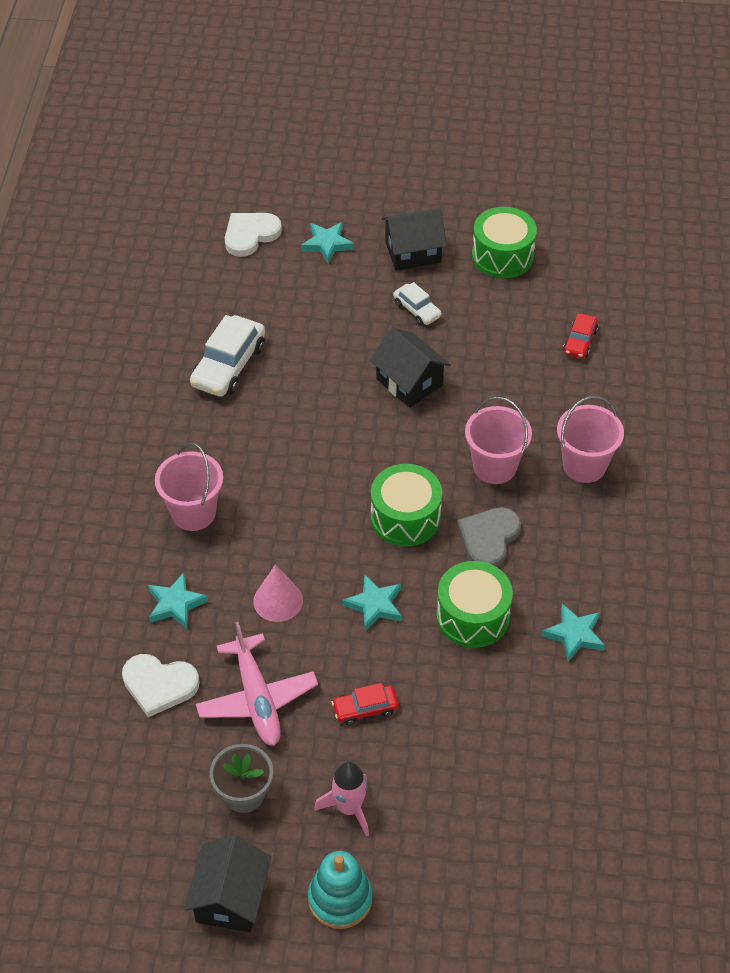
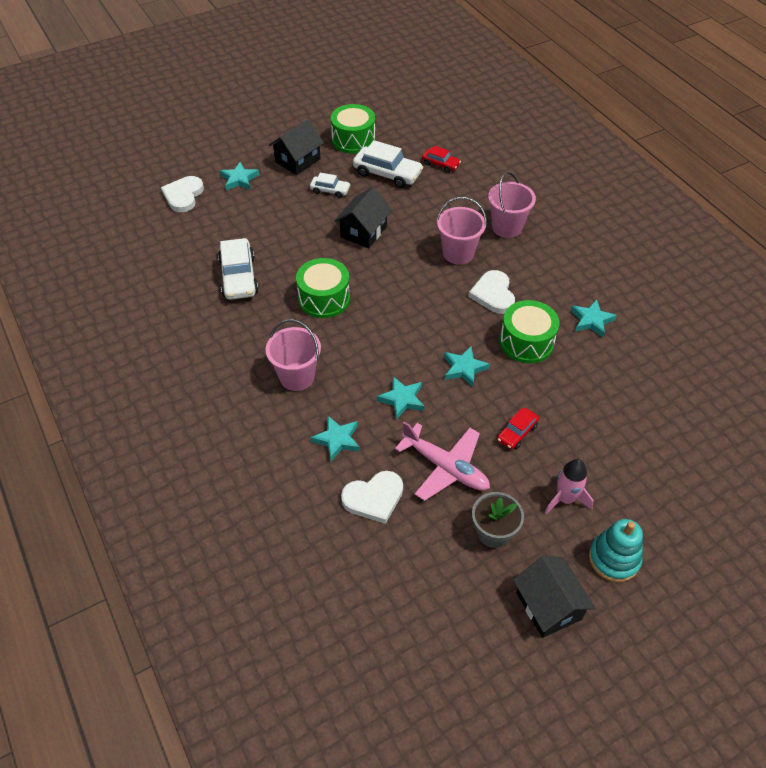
camera: 35 degrees left, 0 degrees up
(278, 600) = (402, 399): pink cone -> turquoise star
(405, 517) = (434, 308): green drum -> green drum (324, 299)
(409, 382) = (363, 232): black house -> black house turned 75 degrees counterclockwise
(488, 538) = (493, 294): grey heart -> white heart
(503, 321) = (387, 174): none -> white car
(580, 341) = (440, 164): red car -> red car turned 45 degrees counterclockwise

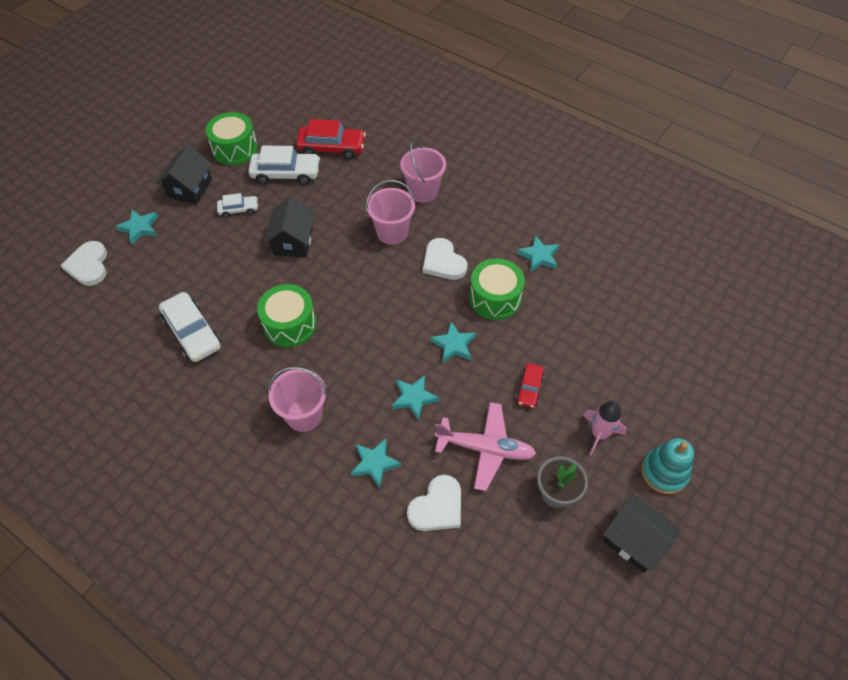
camera: 25 degrees left, 5 degrees up
(440, 164) = (331, 148): red car -> red car, size x1.77

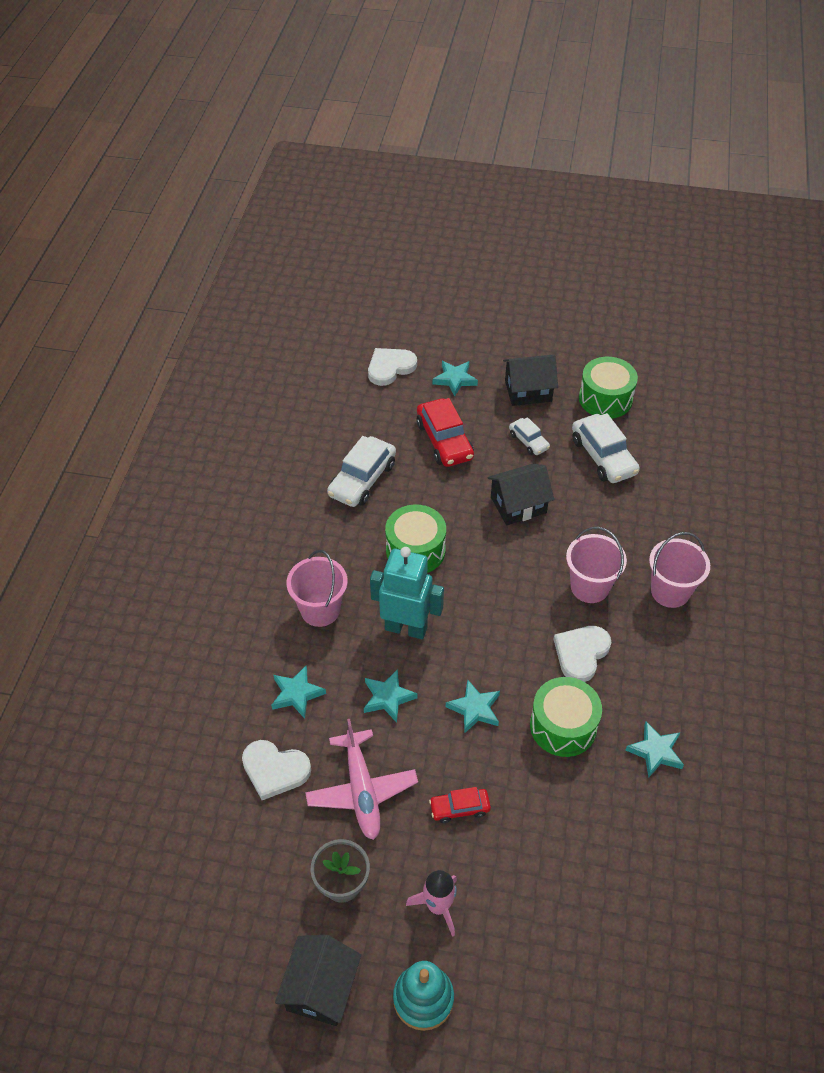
camera: 65 degrees right, 5 degrees down
(331, 148) = (670, 478): red car -> red car (444, 440)
(358, 360) = (406, 628): none -> turquoise robot

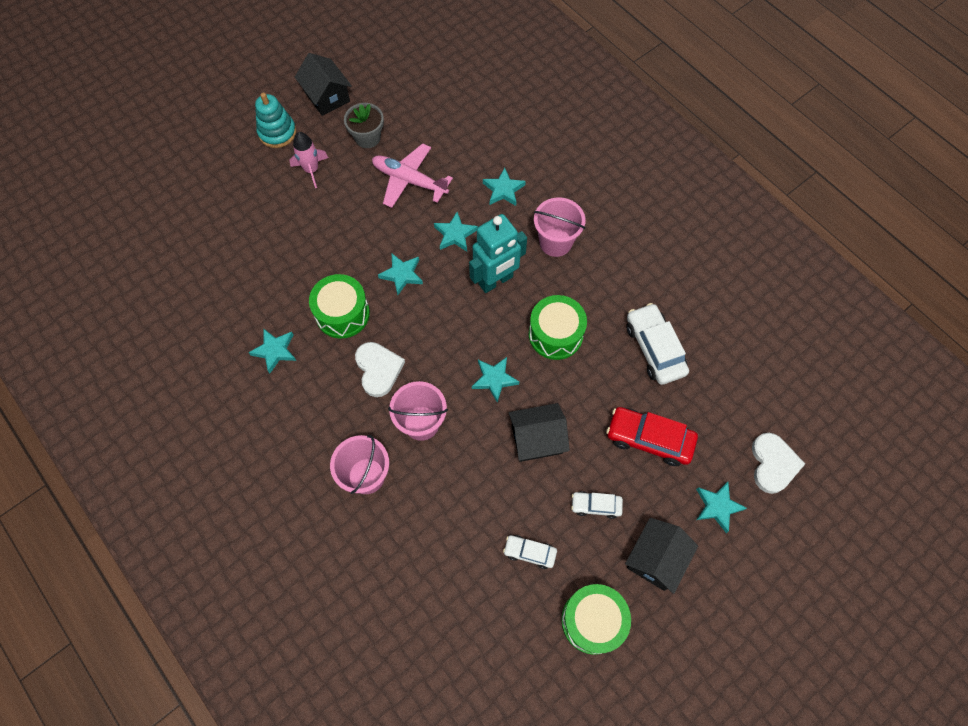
camera: 130 degrees right, 15 degrees up
(275, 770) = (463, 149): white heart -> none
(459, 808) = (351, 219): red car -> none
(499, 564) = (494, 379): none -> turquoise star
(518, 505) = (537, 439): black house -> black house turned 60 degrees clockwise
(603, 456) = (529, 552): white car -> white car, size x0.56

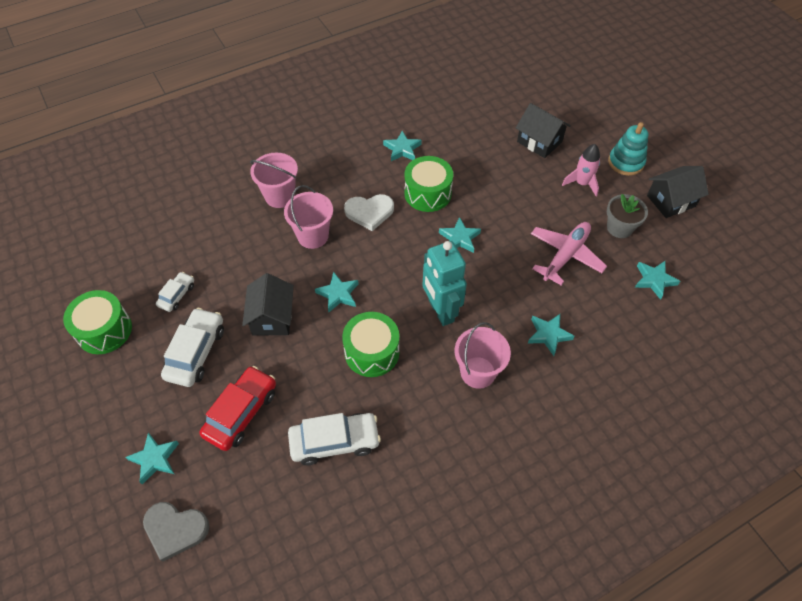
camera: 100 degrees right, 10 degrees down
(455, 234) = (498, 285): turquoise star -> turquoise star (654, 280)
(596, 505) = (196, 352): white car -> white car, size x1.77
(655, 559) = (131, 391): black house -> black house (539, 141)
(773, 464) = (175, 529): white heart -> grey heart

